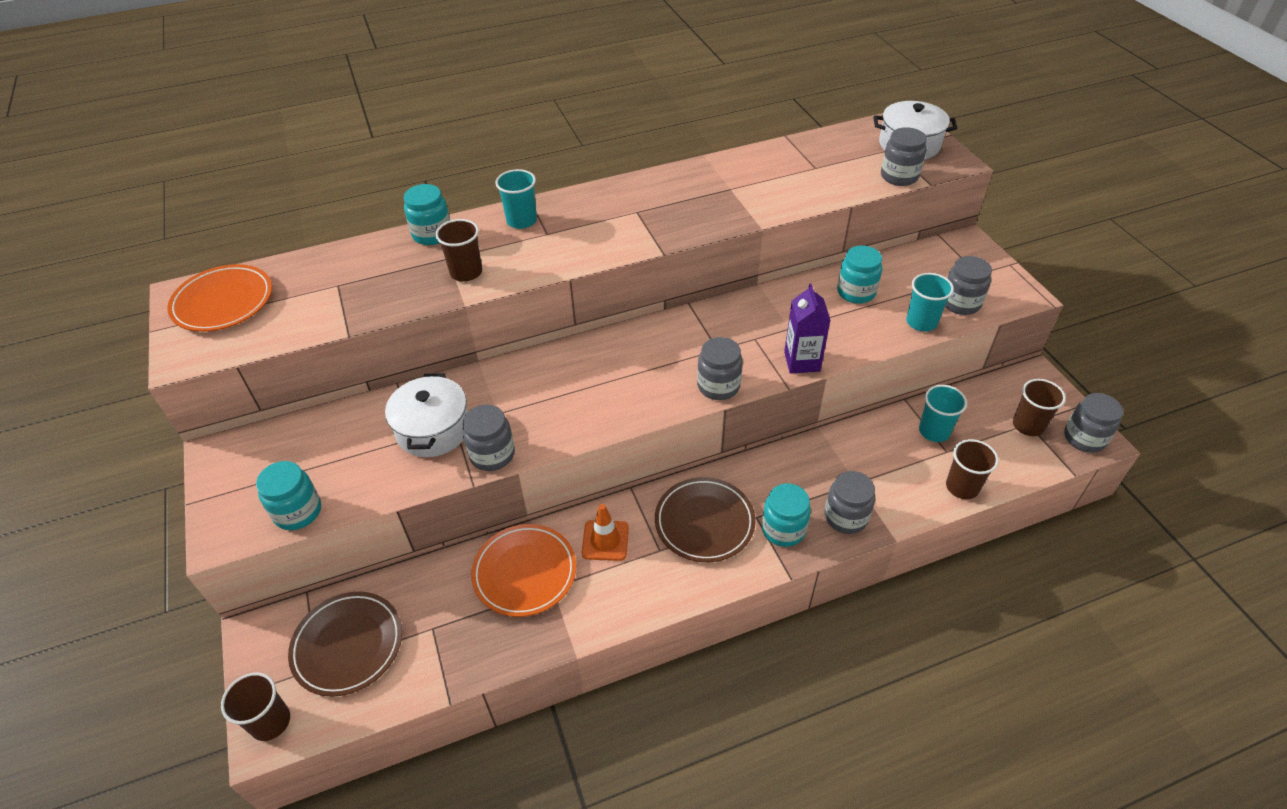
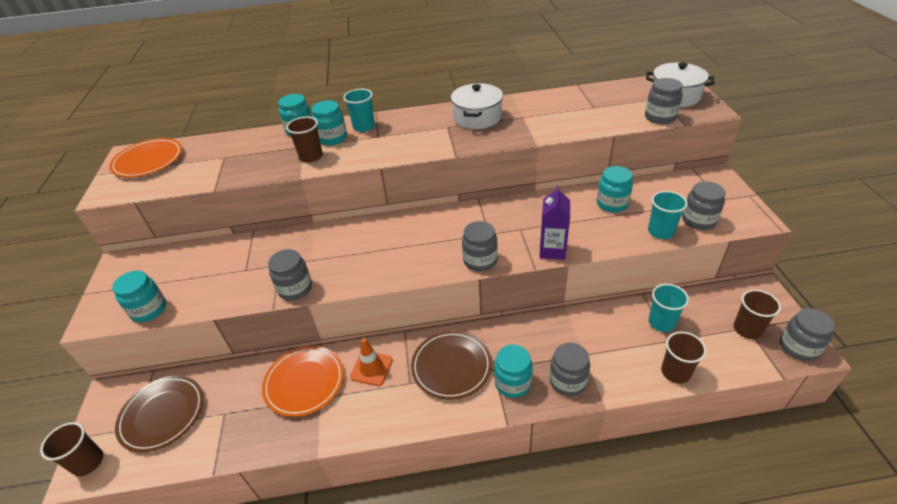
camera: 15 degrees right, 5 degrees down
(433, 429) = (263, 265): white pot -> white pot (477, 117)
(484, 242) = (332, 138): none -> turquoise jar

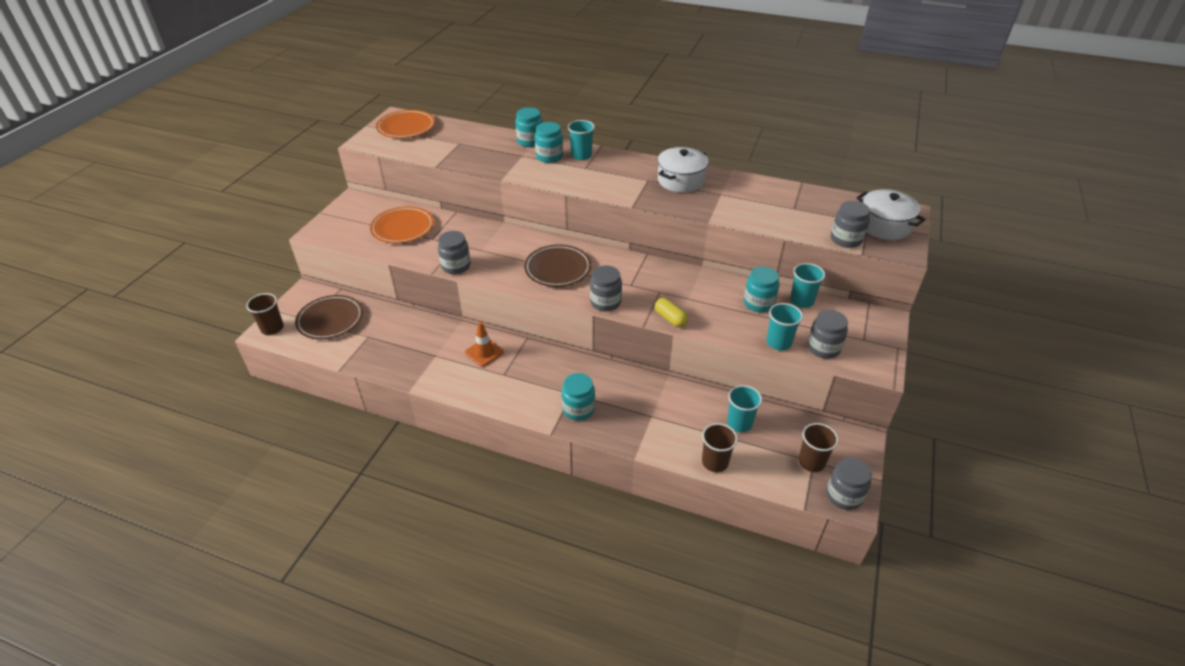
camera: 25 degrees right, 0 degrees up
(149, 310) = (353, 240): turquoise jar -> none
(304, 382) = (432, 341): orange plate -> orange plate (402, 228)
(311, 156) = (521, 166): brown cup -> none
(451, 366) = (542, 377): brown plate -> brown plate (558, 269)
(552, 250) = (670, 318): purple carton -> yellow capsule
(567, 381) = (621, 427): grey jar -> none
(642, 187) = (801, 301): none -> turquoise cup

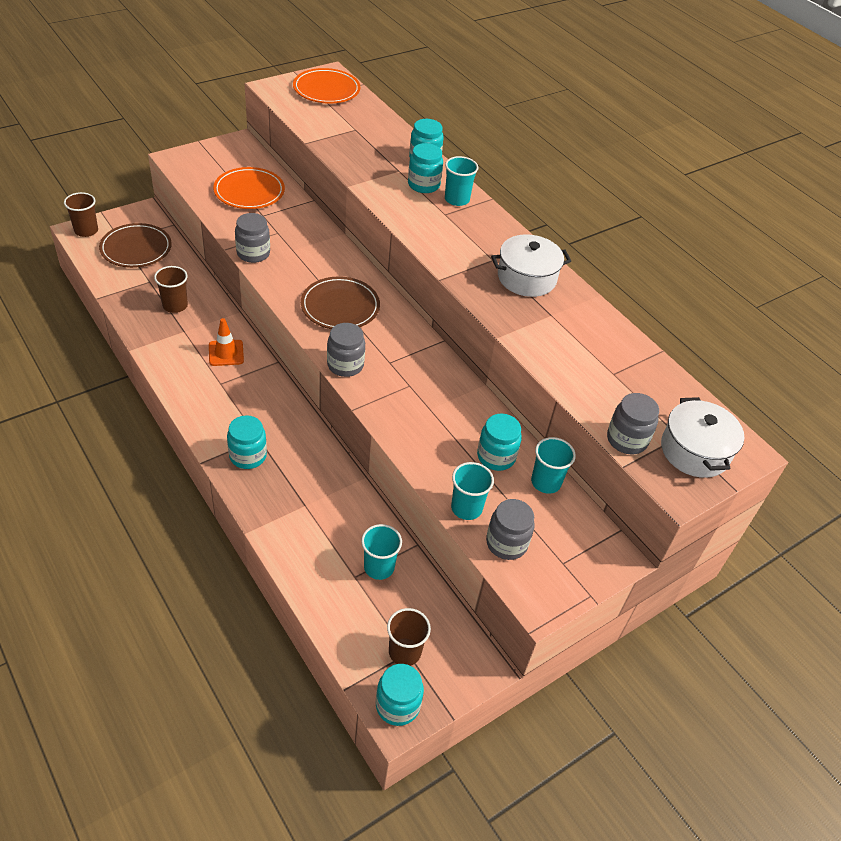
camera: 30 degrees right, 5 degrees up
(670, 318) = (387, 417): yellow capsule -> none
(715, 462) = (312, 586): brown cup -> brown cup (175, 305)
(844, 496) = (397, 705): grey jar -> turquoise jar

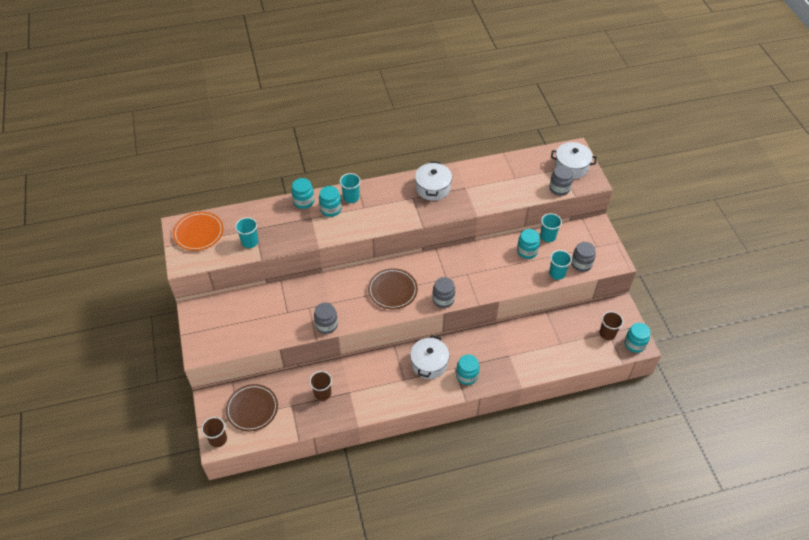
camera: 65 degrees left, 5 degrees up
(226, 353) = (378, 372): orange traffic cone -> none
(249, 192) = (257, 315): orange plate -> none
(257, 406) = (429, 363): none -> white pot
(379, 567) = (556, 331): turquoise cup -> turquoise cup (250, 242)

